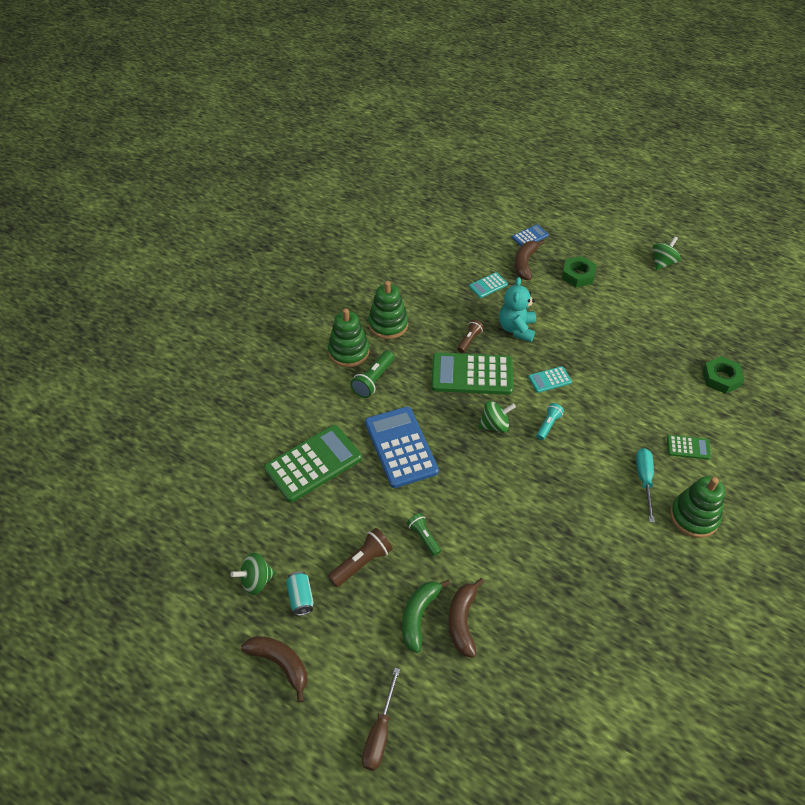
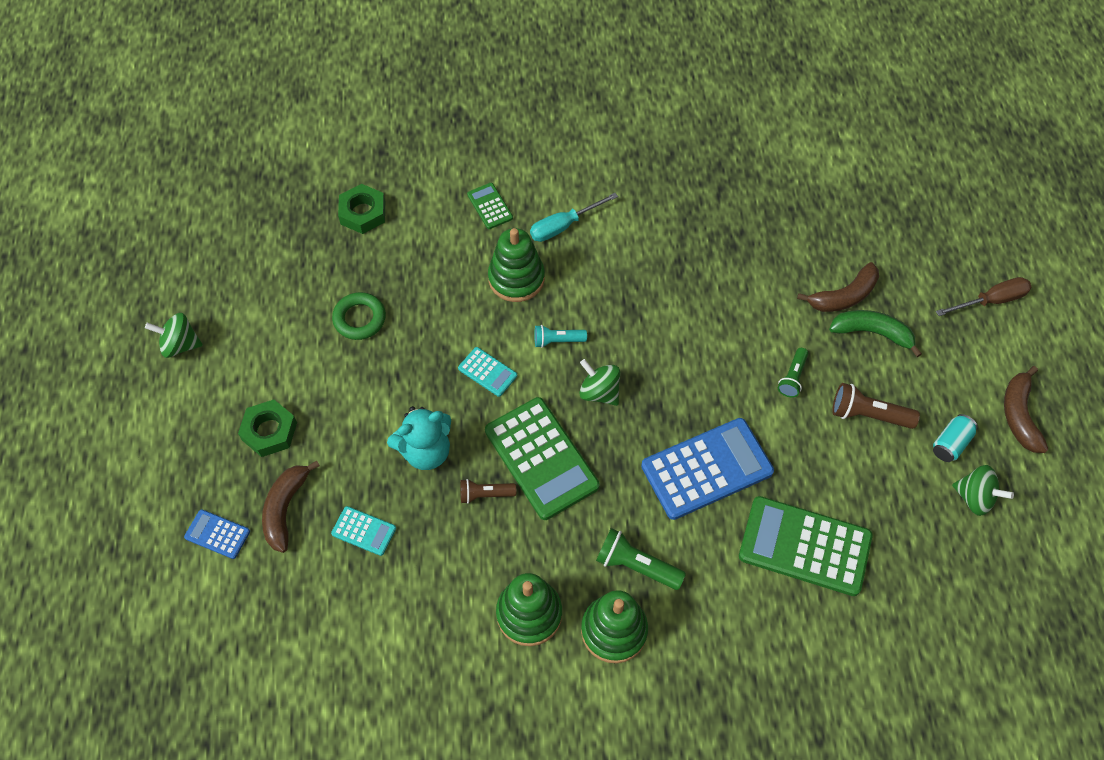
camera: 125 degrees left, 10 degrees up
(373, 380) = (636, 565): green flashlight -> green flashlight turned 150 degrees counterclockwise
(400, 447) = (706, 469): blue calculator -> blue calculator turned 150 degrees counterclockwise
(419, 616) = (872, 333): green banana -> green banana turned 150 degrees counterclockwise
(525, 263) = (285, 509): brown banana -> brown banana turned 120 degrees clockwise
(631, 340) = (359, 319): none -> green ring
(694, 517) = (575, 172): green stacking toy -> green stacking toy (516, 278)

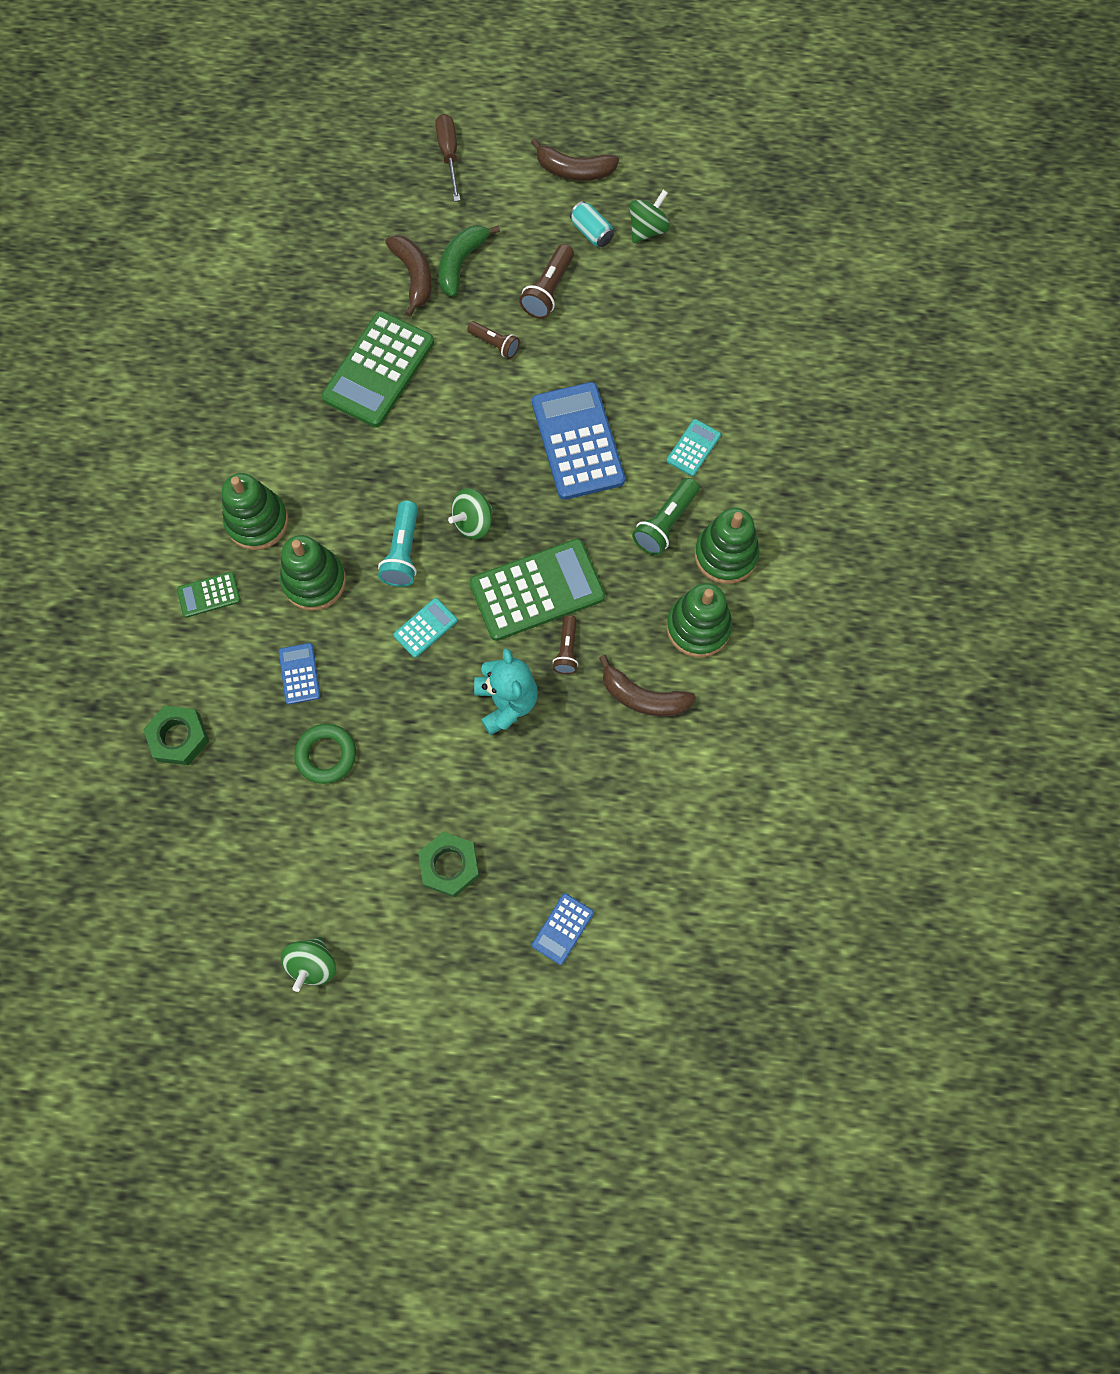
camera: 80 degrees left, 10 degrees up
(285, 509) = (546, 854): brown banana -> brown banana (643, 697)
(364, 531) = (585, 775): turquoise calculator -> turquoise calculator (693, 448)
(429, 284) = (299, 674): none -> blue calculator
(557, 340) = (403, 552): turquoise flashlight -> turquoise flashlight, size x1.51
(563, 226) = (257, 522): turquoise screwdriver -> green stacking toy
(792, 377) = (495, 344): green flashlight -> brown flashlight
(804, 546) = (670, 377): green calculator -> green calculator (379, 370)

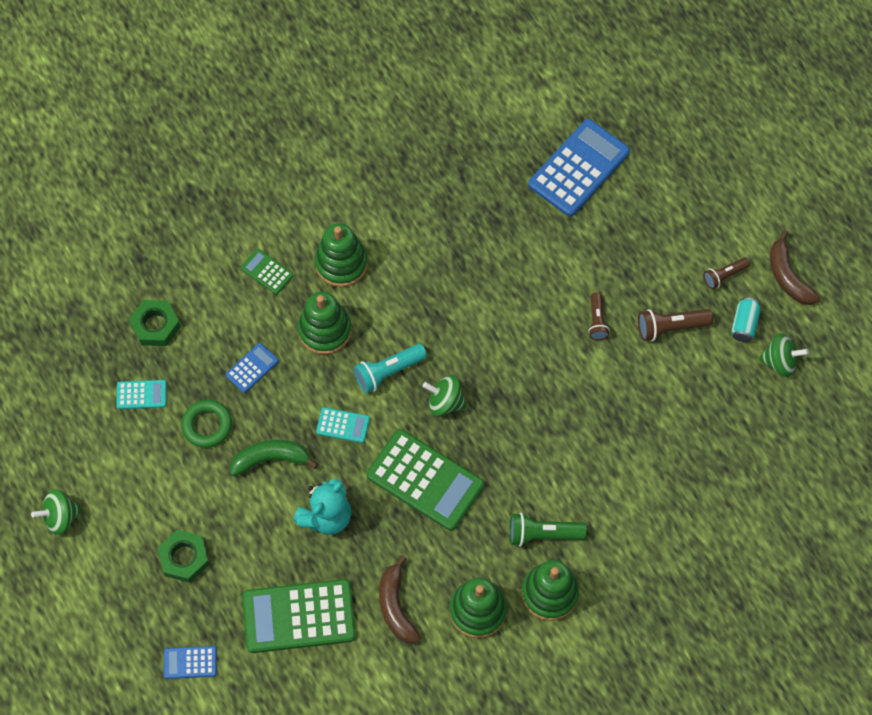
camera: 55 degrees right, 5 degrees down
(379, 370) = (515, 259): green calculator -> green calculator (299, 616)
(414, 276) = (608, 230): brown banana -> none
(449, 155) = (728, 183): brown screwdriver -> none
(461, 263) = (644, 253): green banana -> green banana (270, 459)
(567, 650) = (394, 530): brown flashlight -> brown flashlight (724, 276)
(577, 441) = (562, 430): blue calculator -> blue calculator (579, 168)
(693, 448) = (620, 514): turquoise calculator -> turquoise calculator (141, 395)

